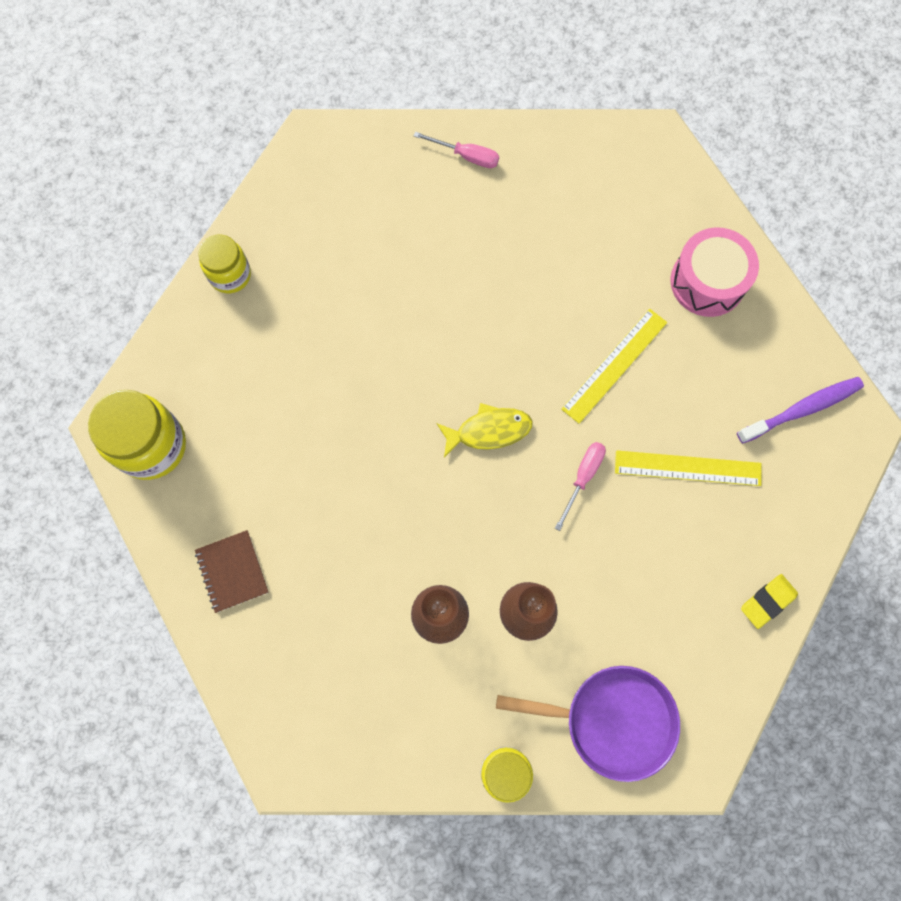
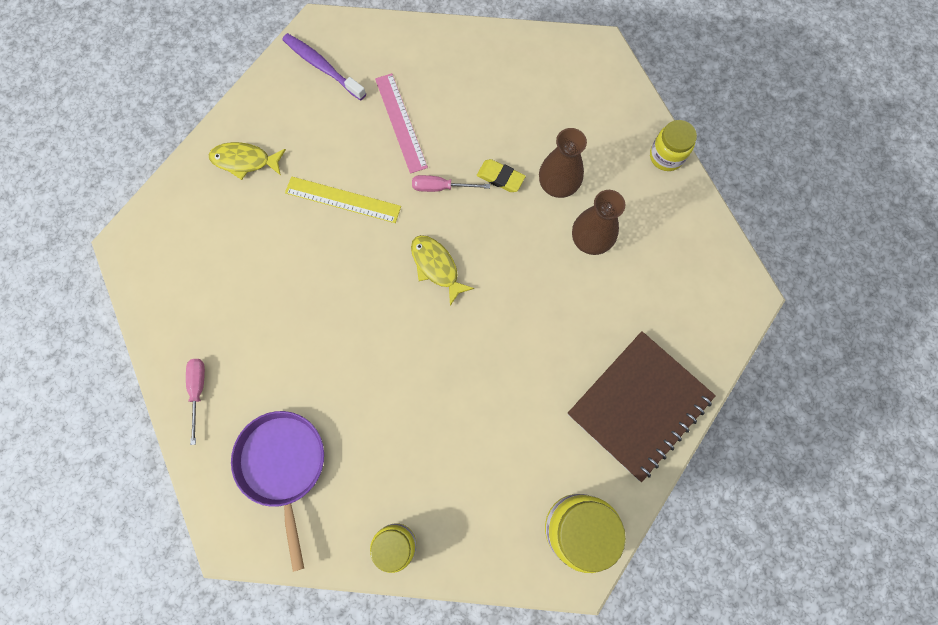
camera: 115 degrees left, 0 degrees up
(232, 571) = (639, 405): brown notebook -> brown notebook, size x2.02
(612, 720) = (597, 105): purple pan -> purple pan (283, 465)
(688, 468) = (401, 122): yellow ruler -> pink ruler
(707, 282) = (245, 161): pink drum -> yellow fish
(767, 601) = (471, 44): yellow eraser -> yellow eraser (500, 177)

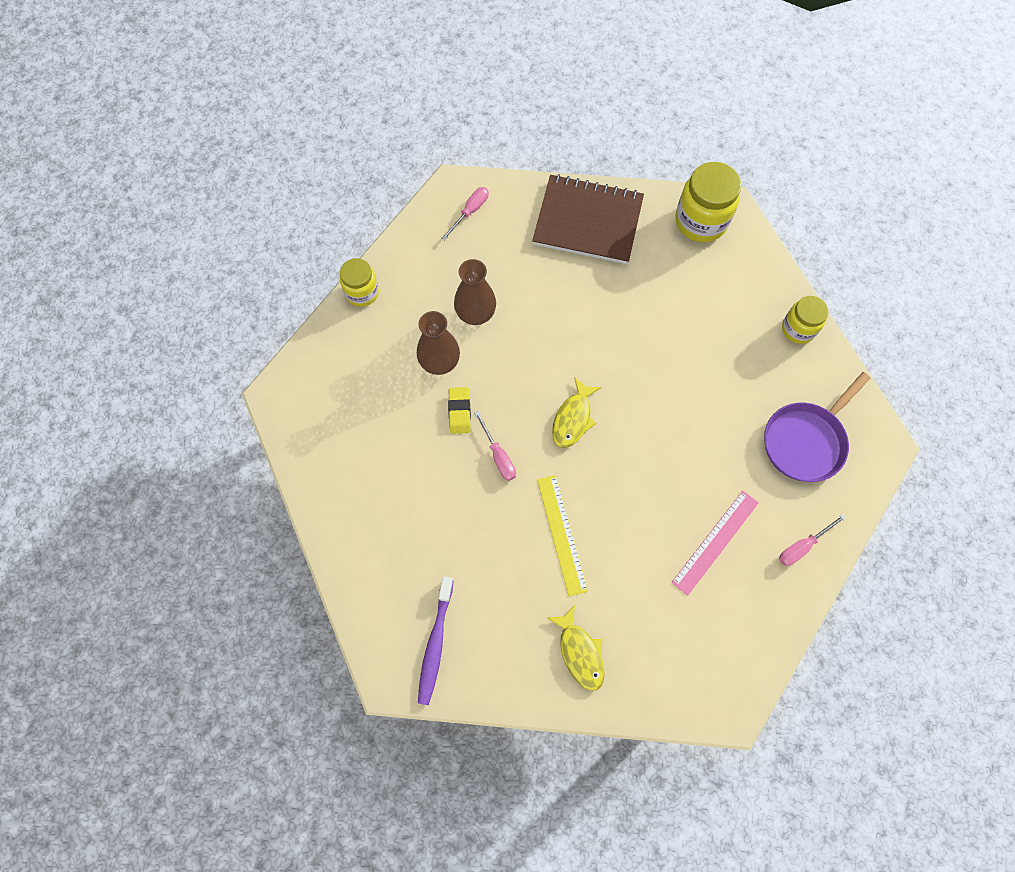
camera: 120 degrees left, 5 degrees down
(401, 122) = (454, 529): pink ruler -> pink ruler (715, 542)
(709, 295) = (470, 212): none -> pink screwdriver

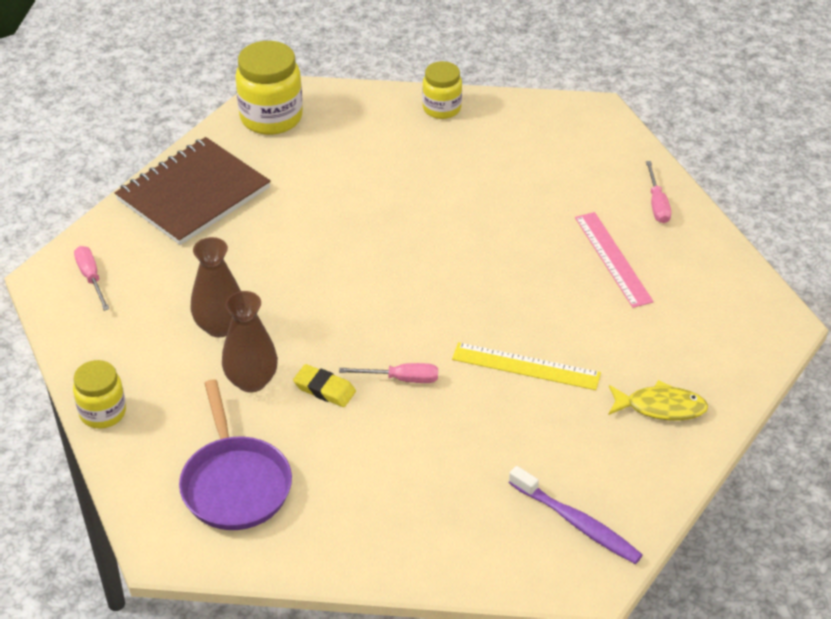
camera: 60 degrees left, 25 degrees down
(573, 419) = (406, 302): yellow fish -> none
(806, 441) = (557, 155): purple pan -> purple pan (235, 484)

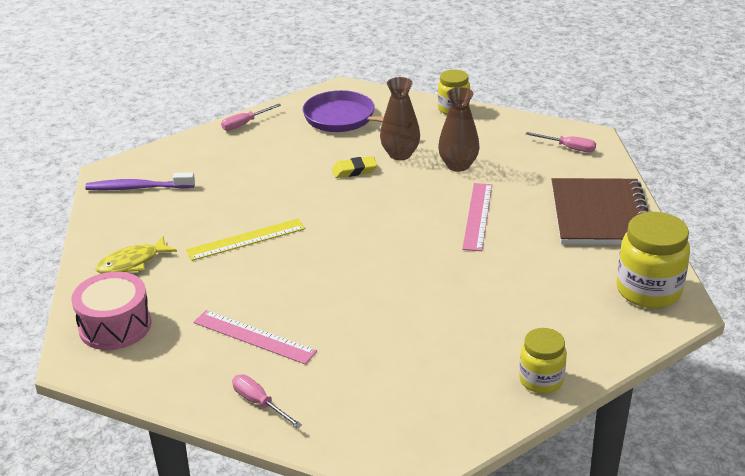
camera: 140 degrees right, 10 degrees down
(290, 257) = (478, 216): none -> pink ruler
(401, 379) = (316, 196): pink screwdriver -> pink screwdriver (245, 124)
(725, 340) = (115, 326): none -> pink drum

